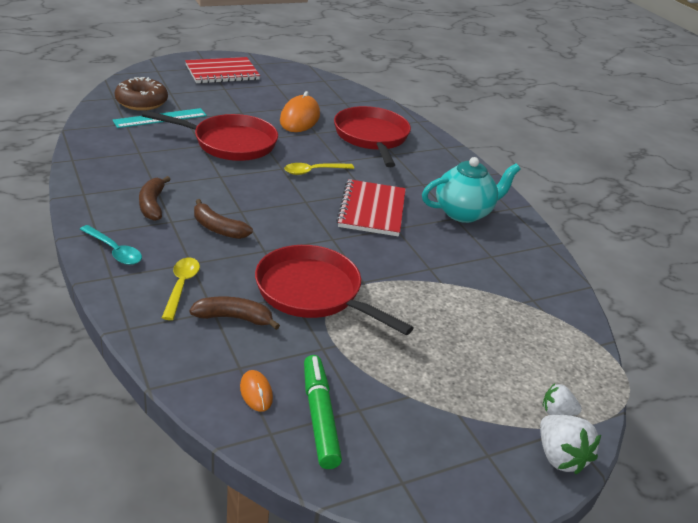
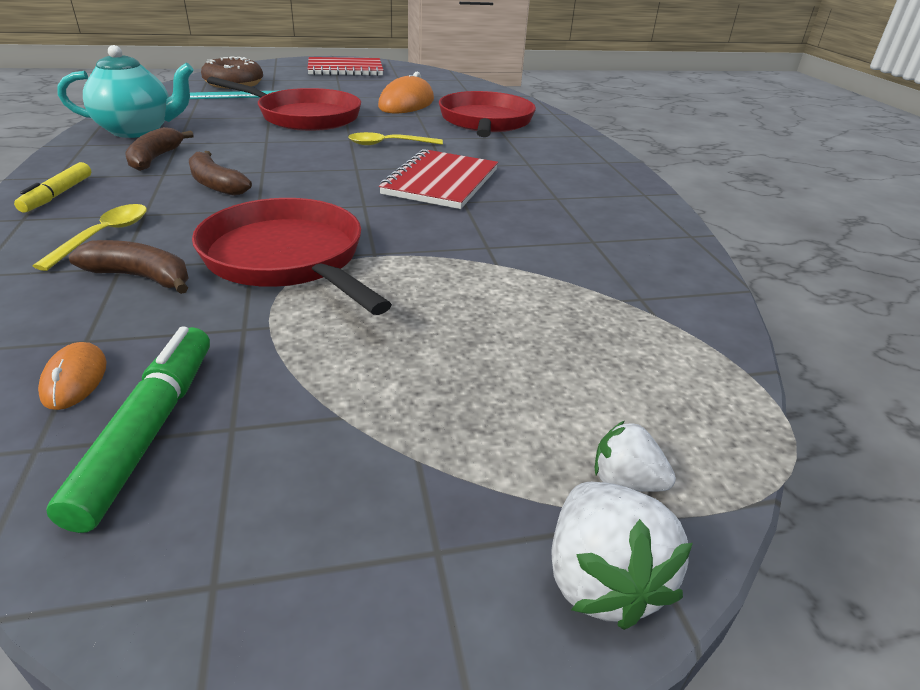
camera: 15 degrees right, 0 degrees up
(114, 251) = (57, 195): turquoise spoon -> yellow marker
(464, 213) = (572, 194): turquoise teapot -> turquoise teapot (138, 131)

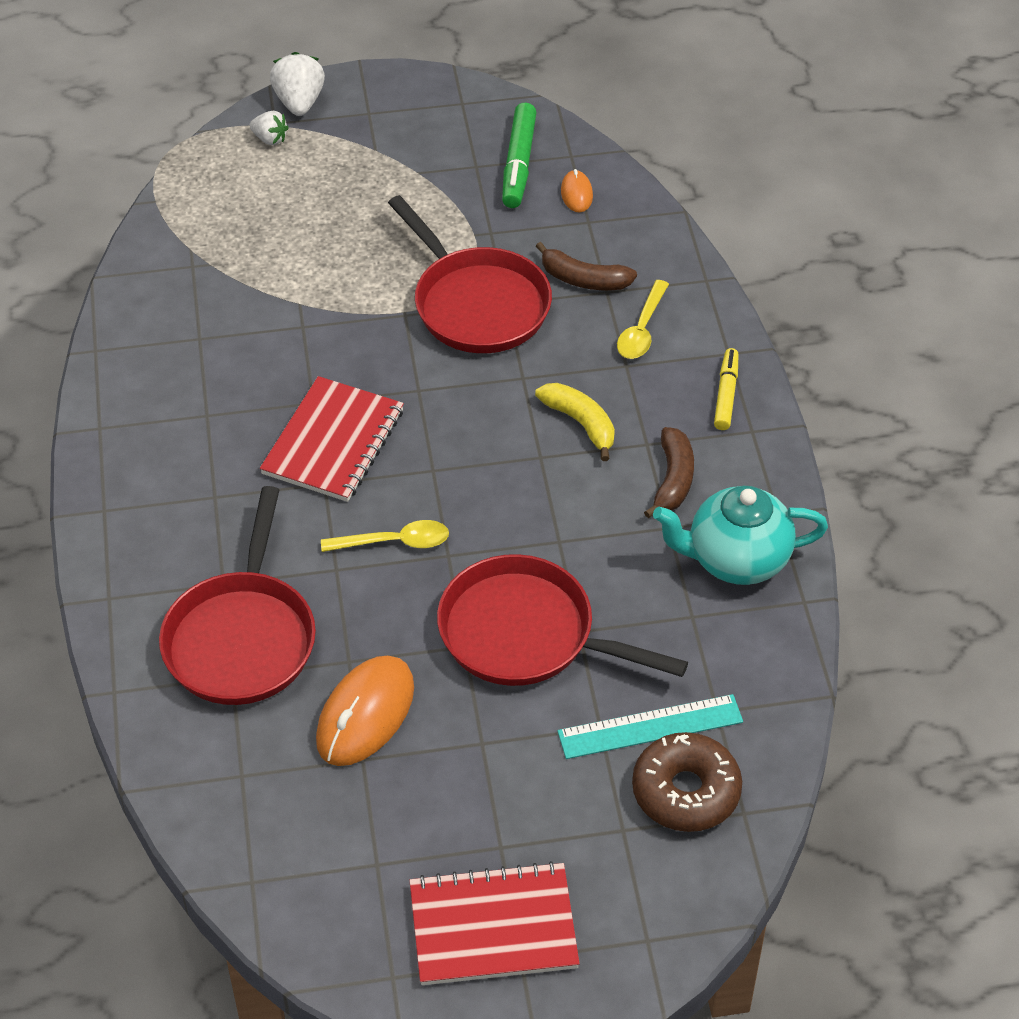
camera: 175 degrees left, 15 degrees up
(216, 184) = (581, 423): brown banana -> yellow banana

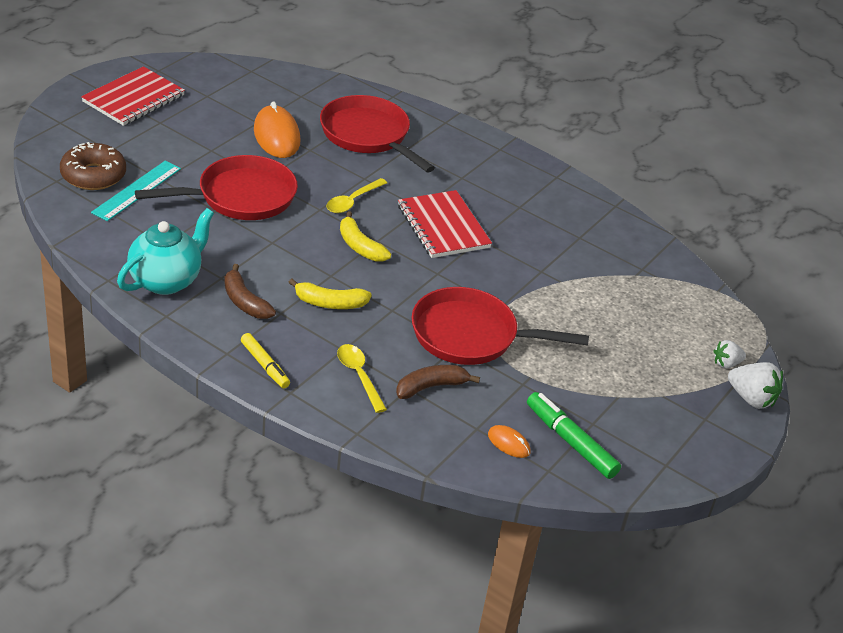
camera: 130 degrees right, 10 degrees down
(463, 474) = (360, 246): none -> yellow banana

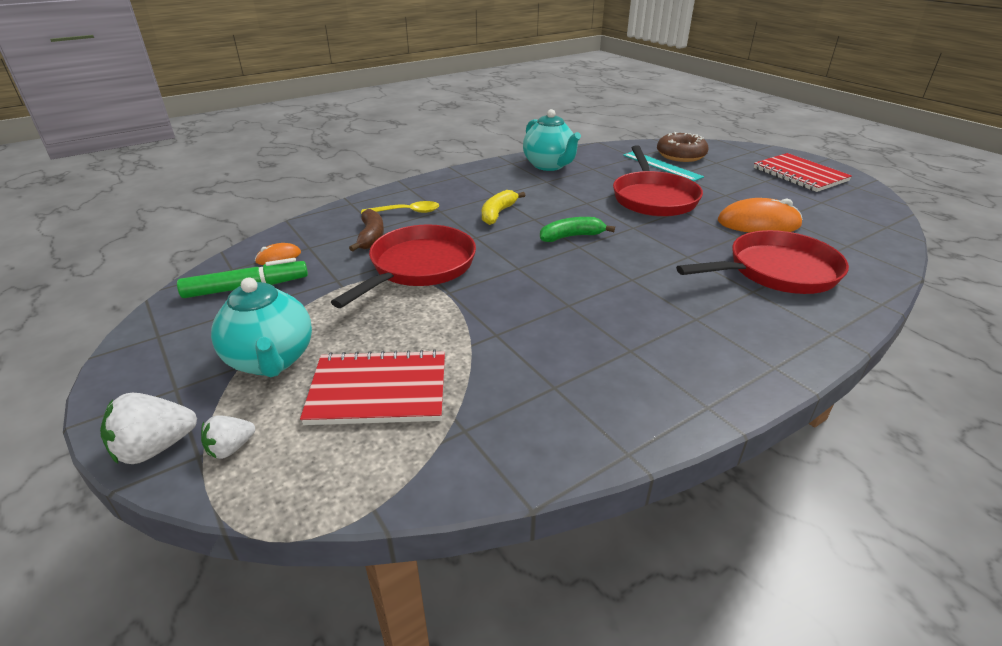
camera: 115 degrees right, 5 degrees down
(244, 301) = (515, 185): brown banana -> none
(265, 365) = (442, 184): yellow marker -> none
(352, 201) = (645, 244): yellow spoon -> none
(360, 246) = (571, 236): yellow banana -> green banana
(443, 226) = (595, 285): red notebook -> red notebook (378, 390)
(646, 380) = (271, 360): none -> turquoise teapot
(726, 363) = (231, 448): white strawberry -> white strawberry turned 135 degrees counterclockwise

